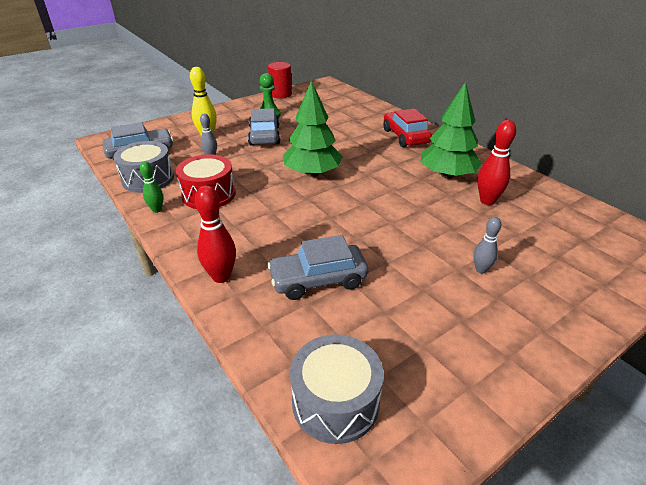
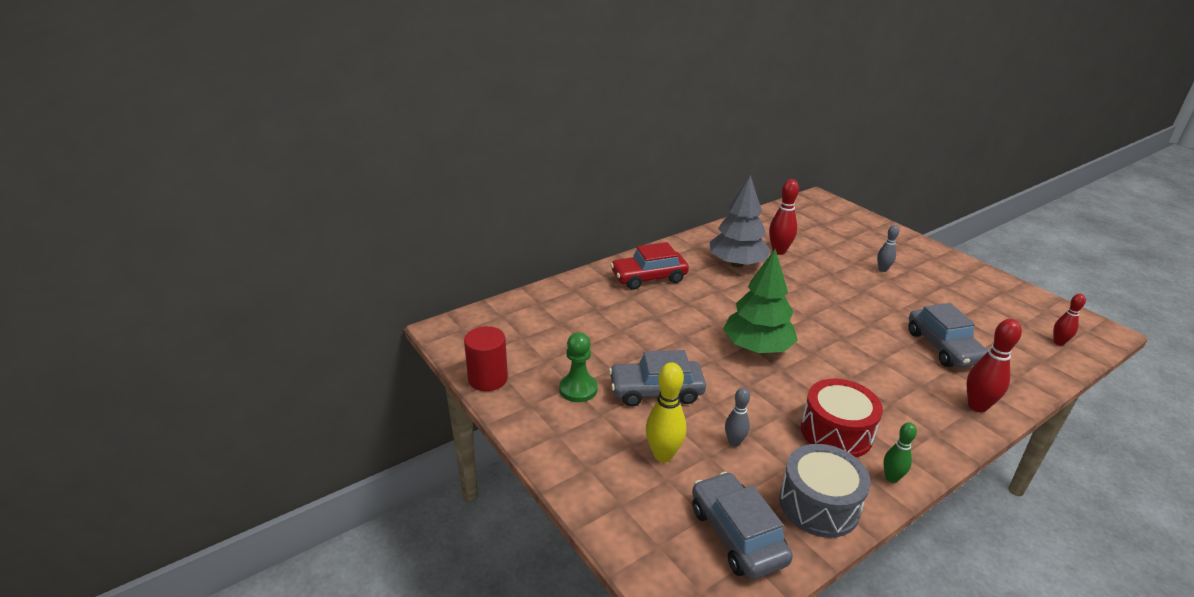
camera: 90 degrees left, 5 degrees down
(335, 401) = (1058, 342): grey drum -> red bowling pin
(447, 175) = (737, 264): green tree -> grey tree

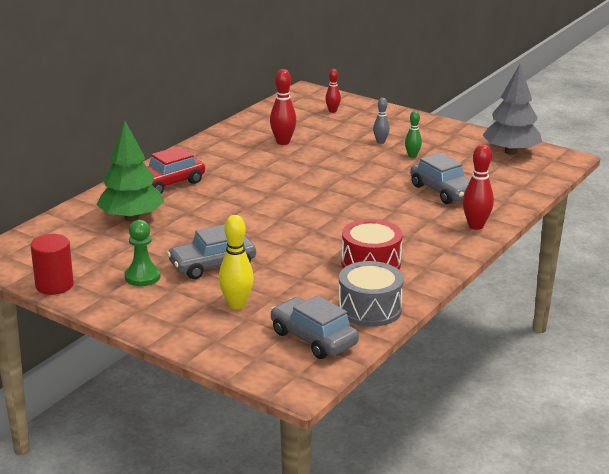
camera: 20 degrees left, 5 degrees down
(734, 442) = (291, 285): grey bowling pin -> none
(737, 264) = (247, 159): grey tree -> grey tree (510, 152)
(757, 348) = (288, 219): green tree -> green tree (131, 217)
(891, 478) = (419, 282): green bowling pin -> green bowling pin (412, 156)
(1058, 342) = (532, 172): red bowling pin -> red bowling pin (332, 111)

